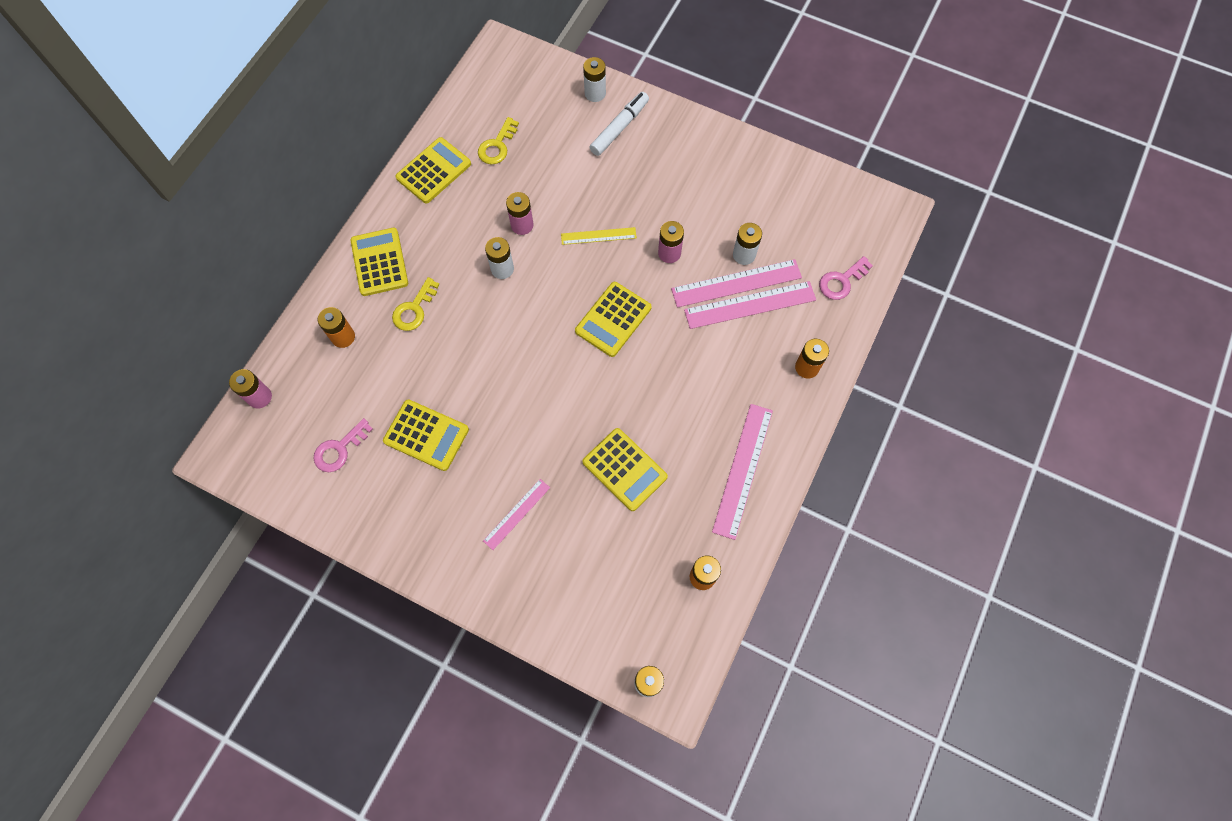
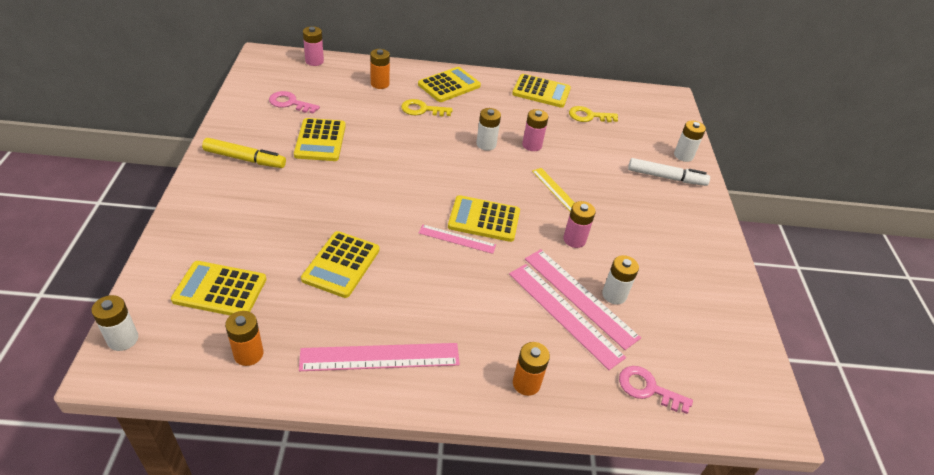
camera: 60 degrees right, 25 degrees down
(427, 524) = (244, 159): none -> yellow marker
(516, 514) = (271, 206): pink ruler -> pink ruler (457, 239)
(617, 587) = (220, 290): none -> yellow calculator

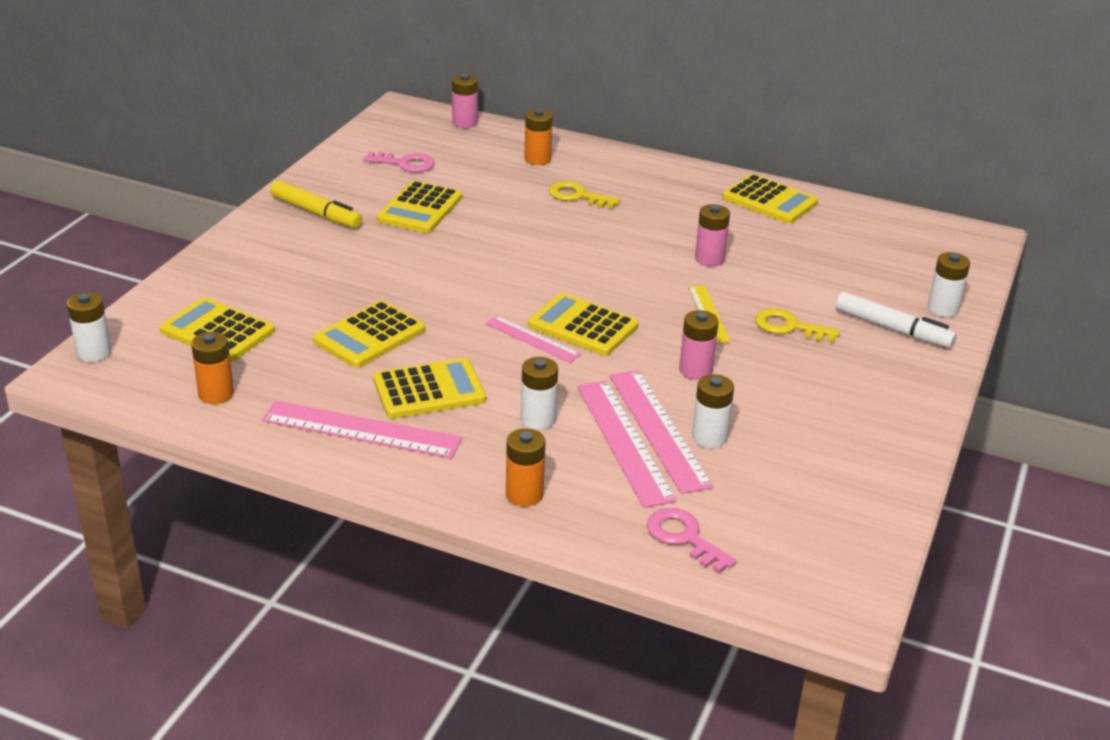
camera: 25 degrees right, 10 degrees down
(290, 103) = (405, 164): pink key -> pink key turned 150 degrees clockwise
(449, 85) = (635, 174): yellow calculator -> yellow calculator (429, 390)
(486, 144) = (642, 247): white battery -> white battery (538, 419)
(588, 116) = (823, 239): yellow key -> yellow key (789, 327)

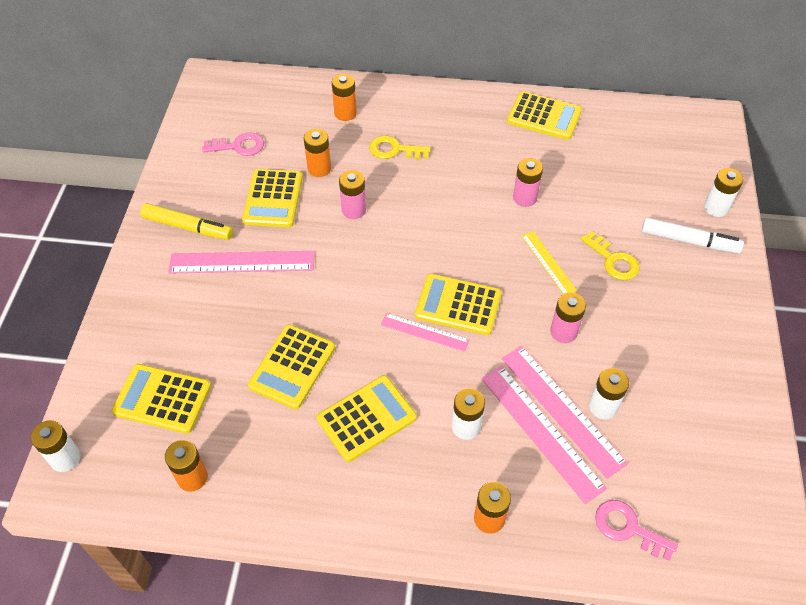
camera: 15 degrees left, 20 degrees up
(361, 430) = (331, 483): pink ruler -> pink ruler (242, 262)
(464, 123) = (268, 83): pink battery -> pink battery (353, 210)
(484, 195) = (319, 168): none -> orange battery
(789, 327) = (613, 260): yellow key -> yellow key turned 135 degrees counterclockwise

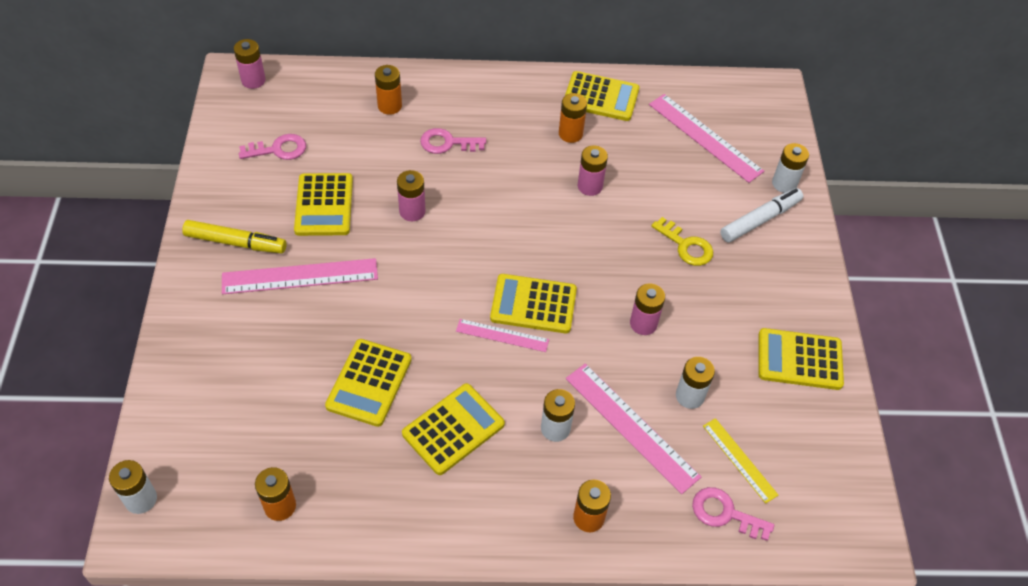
camera: 10 degrees left, 0 degrees up
(162, 399) = (236, 428): yellow calculator -> yellow calculator (799, 360)
(225, 84) = (253, 80): none -> pink battery
(319, 168) = (369, 169): orange battery -> orange battery (570, 134)
(394, 150) = (447, 143): yellow key -> pink key
(548, 263) = (621, 253): yellow ruler -> yellow ruler (739, 460)
(562, 409) = (649, 402): pink ruler -> pink ruler (705, 137)
(688, 241) = (759, 220): white marker -> white marker turned 45 degrees counterclockwise

